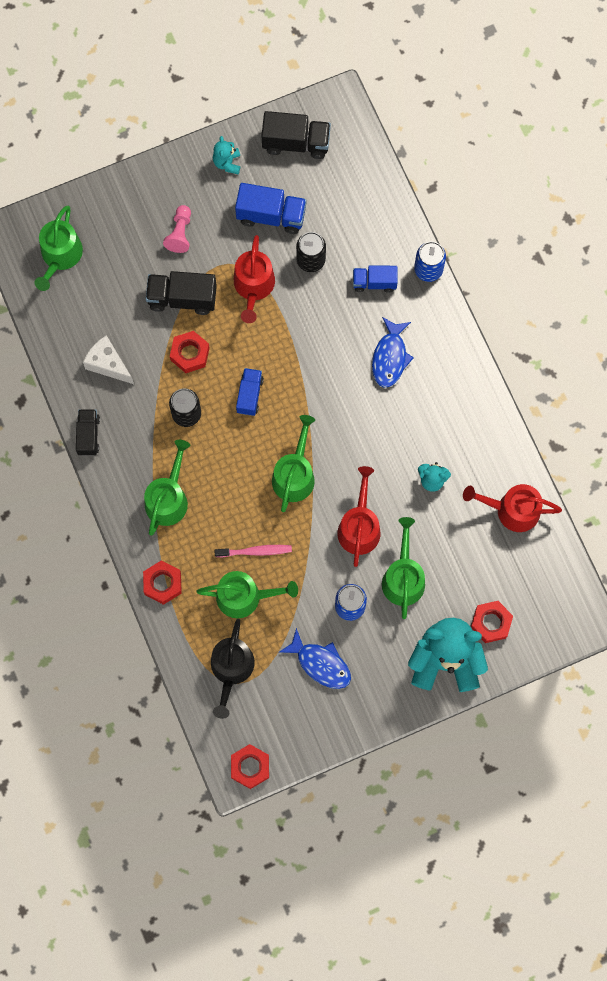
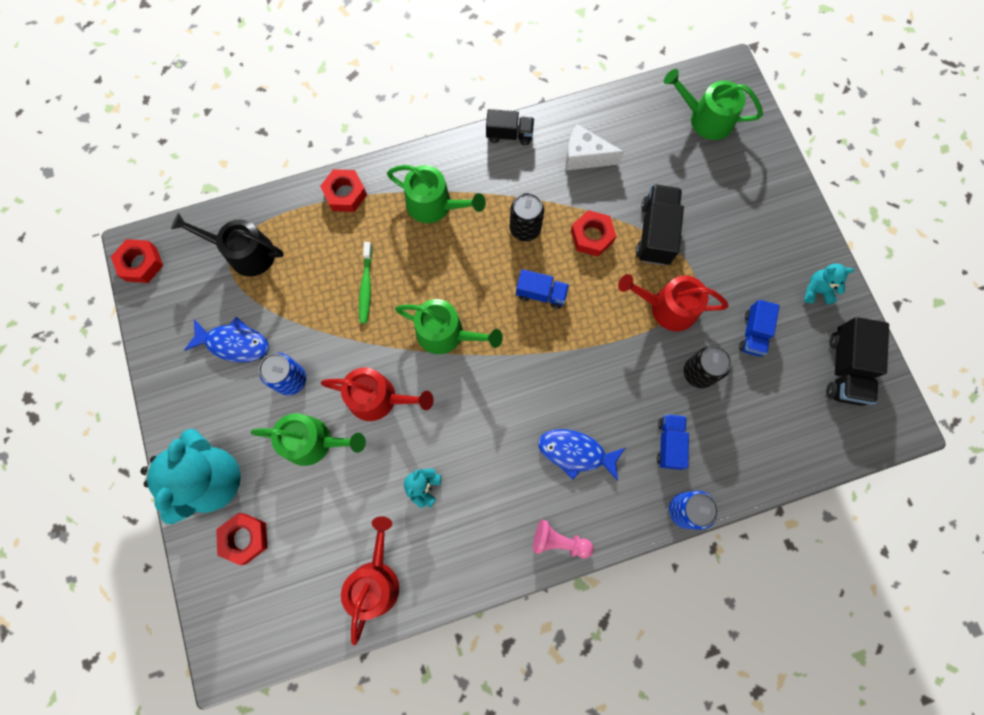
camera: 95 degrees right, 0 degrees up
(108, 364) = (585, 157): white cheese -> white cheese turned 120 degrees counterclockwise
(180, 233) = (731, 236): pink pawn -> pink pawn (559, 541)
(244, 597) = (319, 271): green watering can -> none
(255, 551) = (366, 286): pink toothbrush -> green toothbrush
(271, 215) = (753, 333): blue truck -> blue truck, size x0.65
(320, 663) = (234, 343): blue fish -> blue fish turned 120 degrees counterclockwise

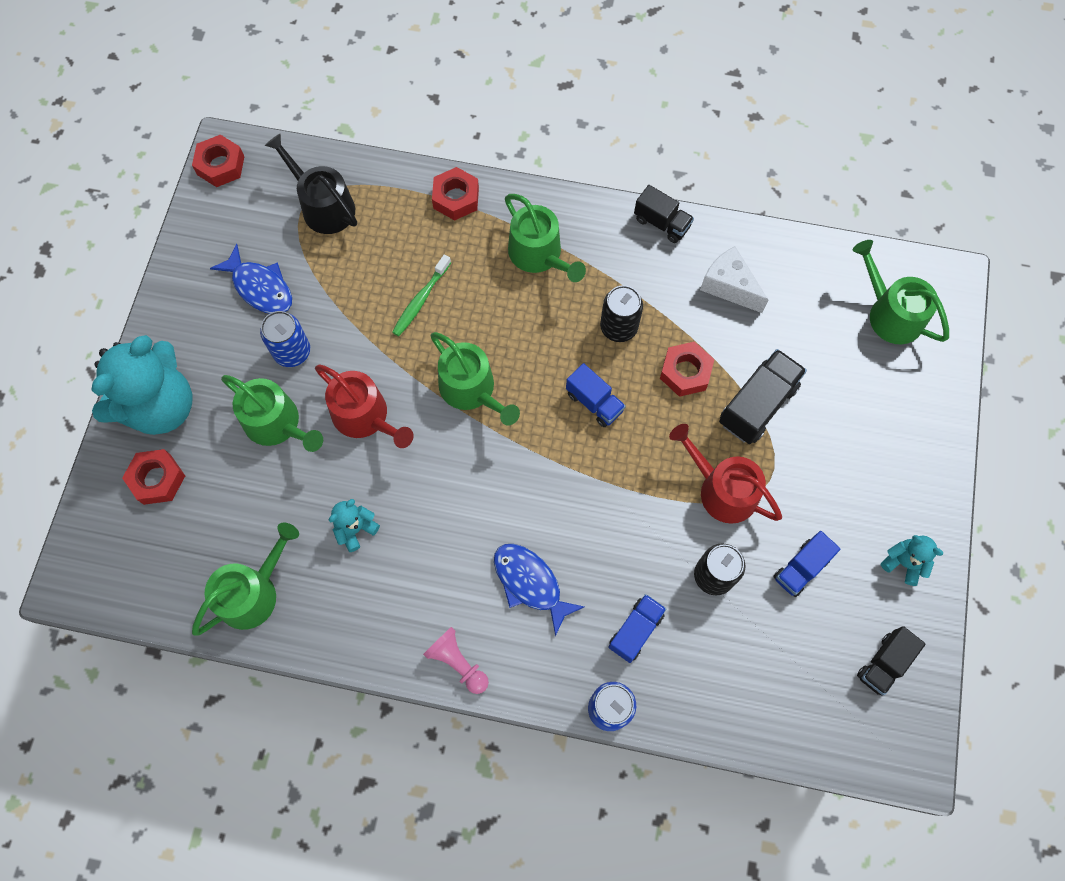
camera: 30 degrees right, 5 degrees down
(375, 581) = (252, 593): red watering can -> green watering can
(845, 368) = (884, 664): black truck -> black truck, size x0.65

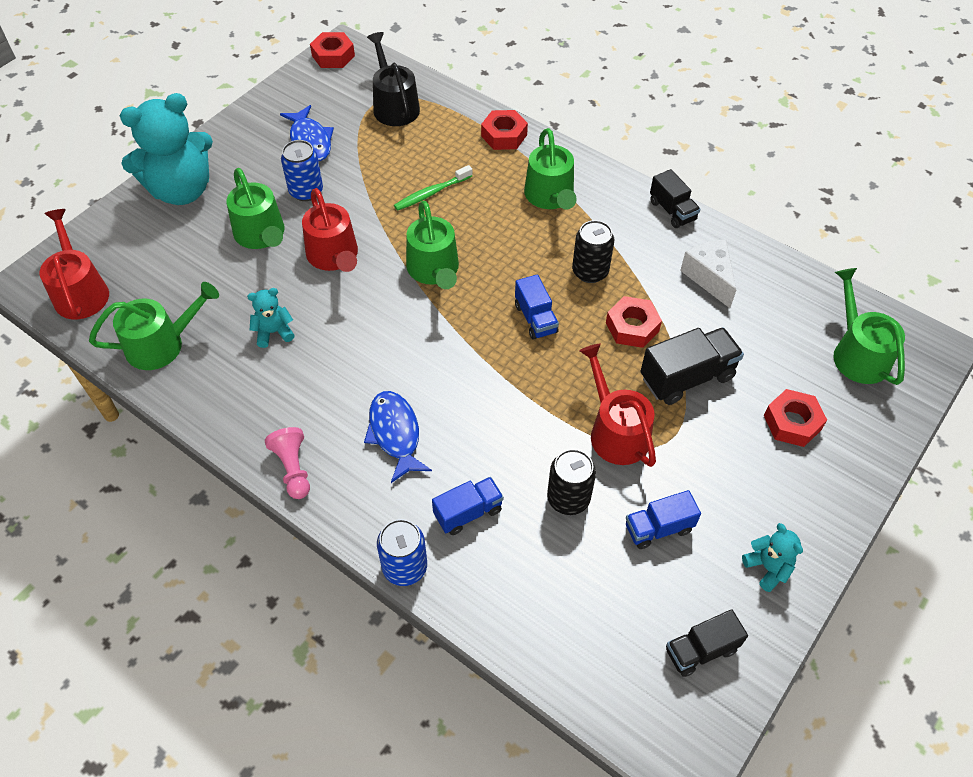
camera: 25 degrees right, 15 degrees down
(131, 572) = (80, 292): none -> red watering can
(157, 479) = (145, 237): red nut -> red nut (792, 422)

